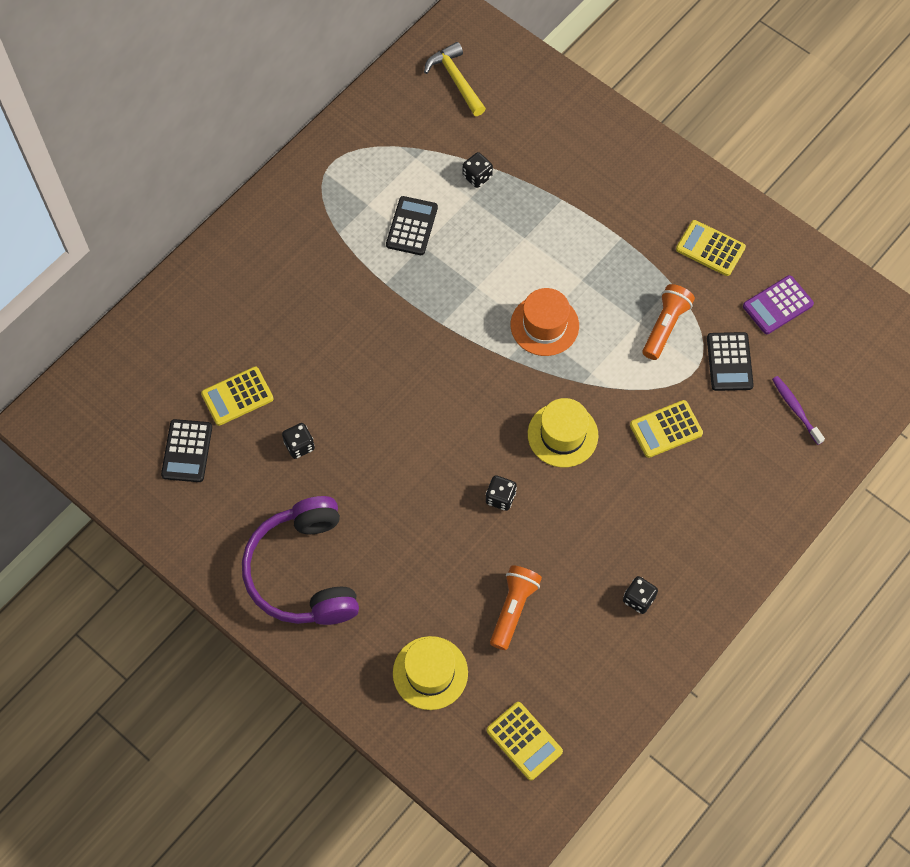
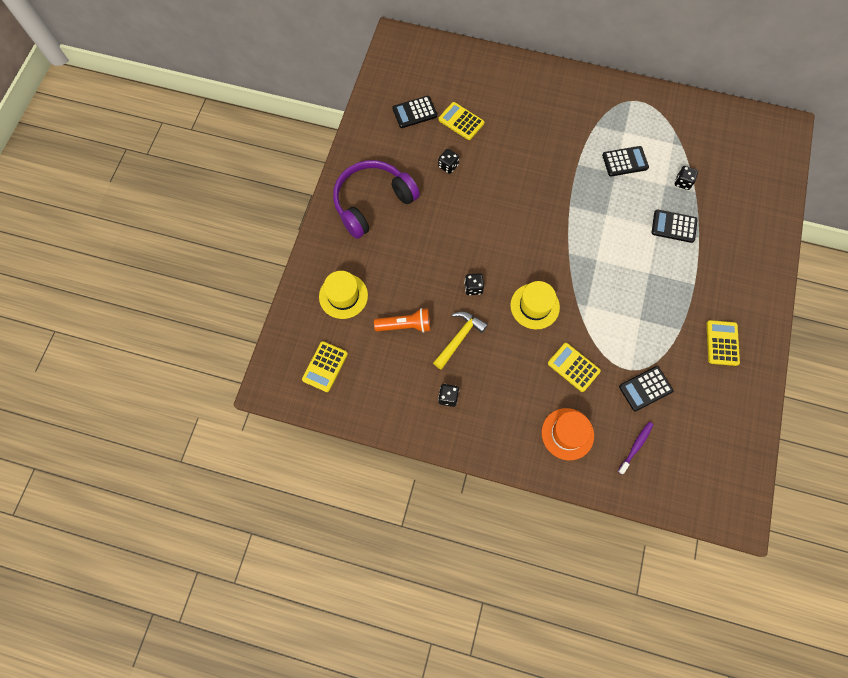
camera: 65 degrees right, 5 degrees up
(455, 79) = (743, 141): yellow hammer -> yellow hammer (459, 338)
(532, 219) = (673, 226): none -> black calculator
(544, 325) = (603, 264): orange hat -> orange hat (567, 434)
(665, 326) = (647, 337): orange flashlight -> none
(777, 305) = (707, 404): purple calculator -> none

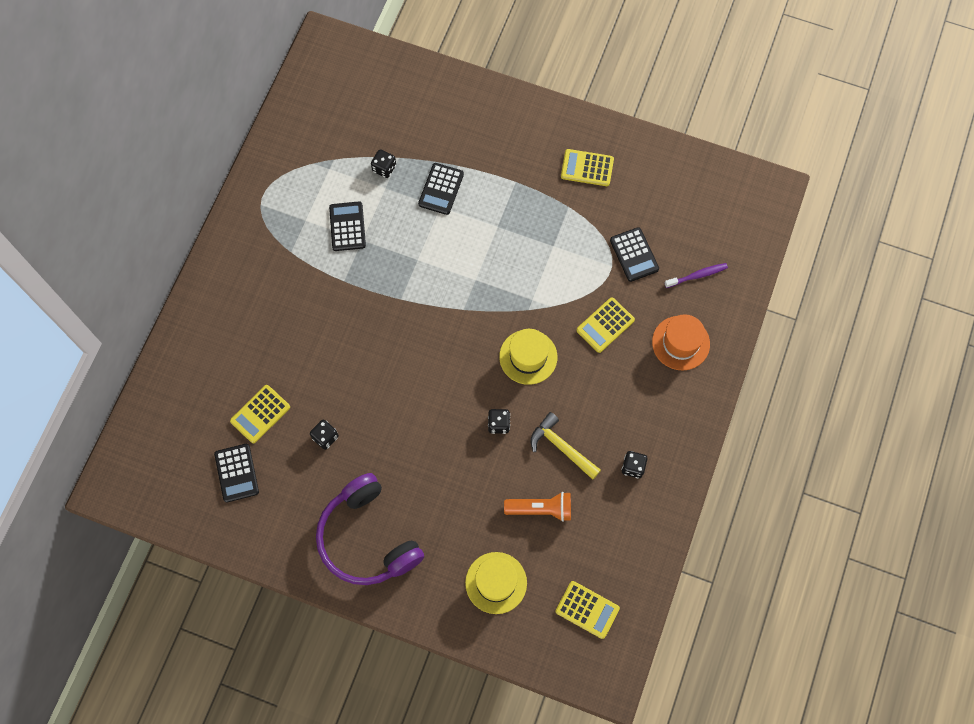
camera: 85 degrees left, 0 degrees up
(405, 325) = (541, 509): orange flashlight -> orange flashlight turned 90 degrees clockwise
(636, 446) = (697, 275): purple toothbrush -> purple toothbrush turned 120 degrees clockwise

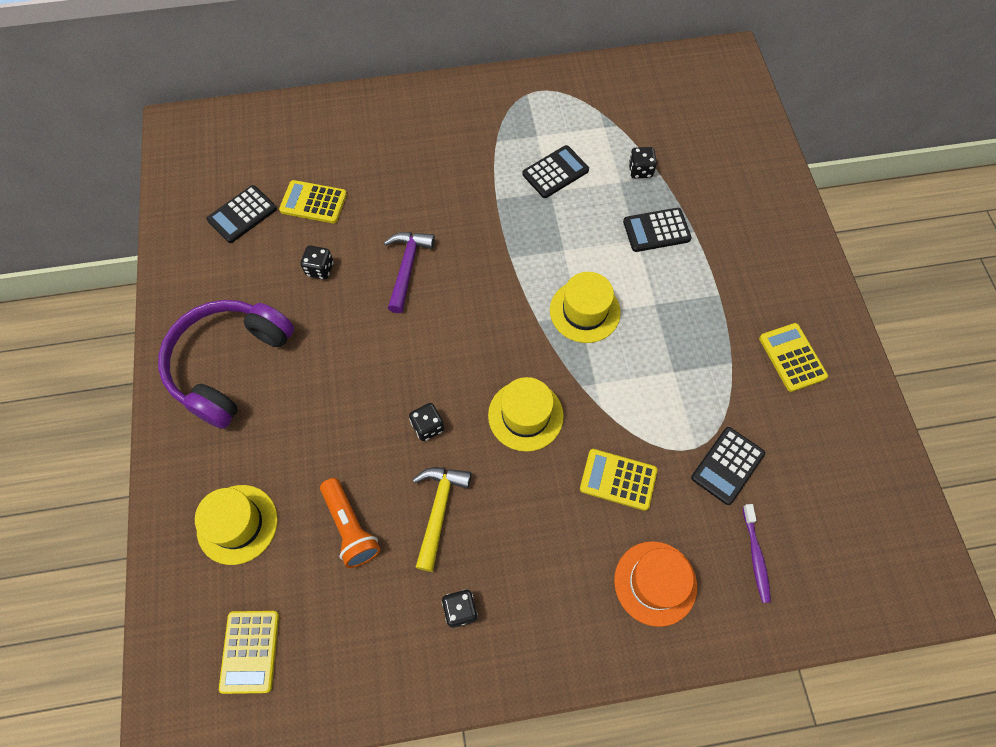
camera: 60 degrees right, 5 degrees down
(363, 374) = (407, 267): none -> purple hammer
(474, 274) = (585, 311): none -> yellow hat
(697, 275) = (755, 556): purple toothbrush -> purple toothbrush turned 45 degrees clockwise

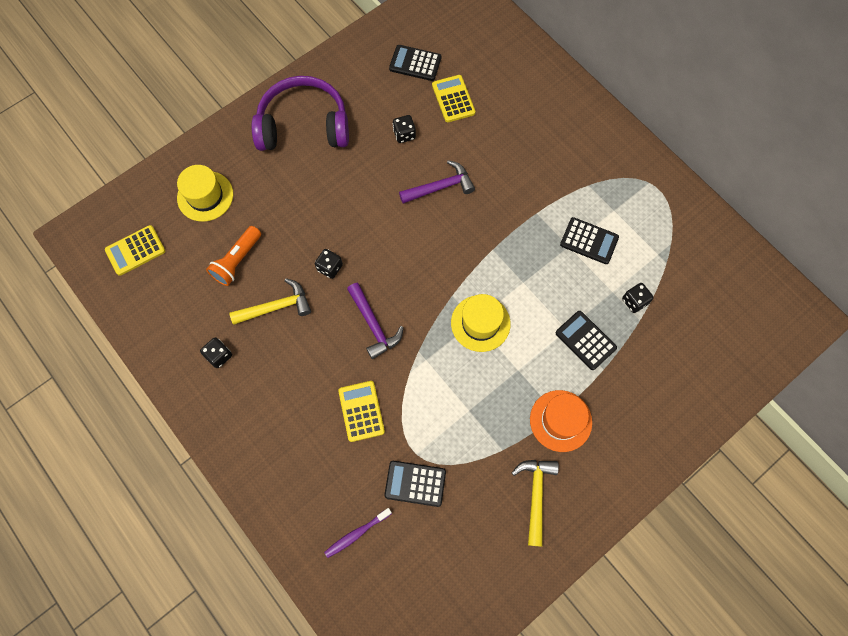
camera: 60 degrees right, 5 degrees up
(525, 415) = (374, 325): yellow hat -> purple hammer
(655, 583) = (300, 471): orange hat -> orange hat (560, 420)
(792, 357) = (535, 494): yellow calculator -> yellow hammer

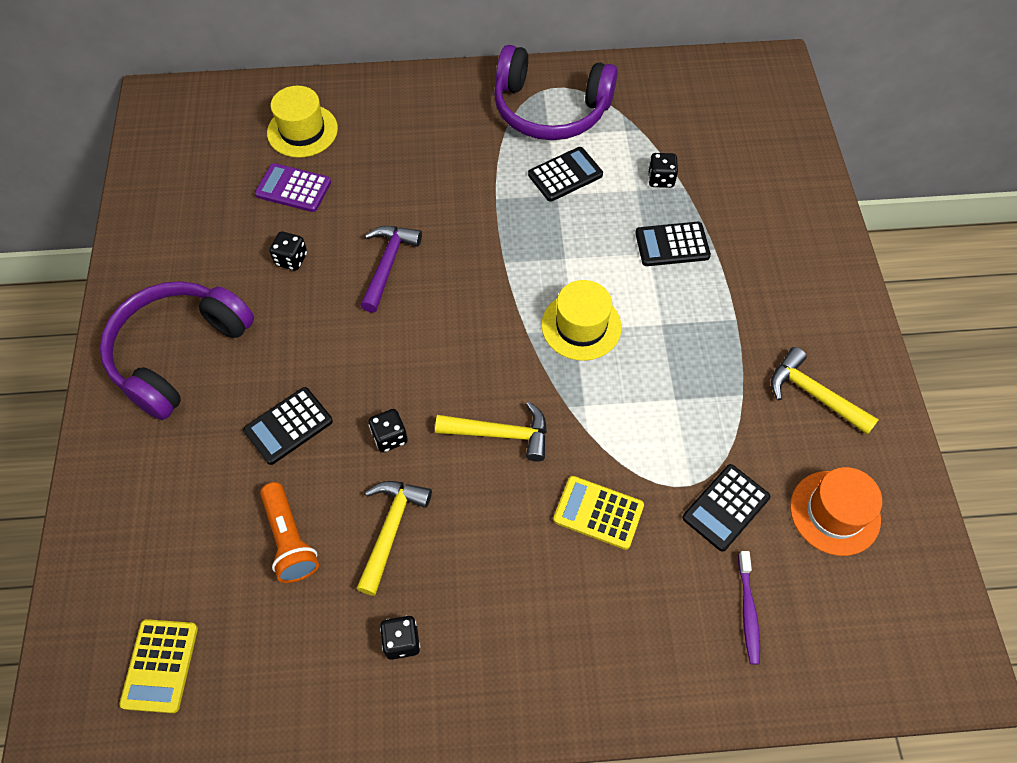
camera: 55 degrees left, 10 degrees down
(205, 196) = (164, 525): yellow hat -> yellow hat (302, 131)
(374, 325) = (501, 434): purple hammer -> yellow hammer
(415, 63) = (214, 196): black calculator -> black calculator (288, 426)
(453, 99) = (293, 188): yellow calculator -> purple calculator
(560, 420) = (745, 320): orange hat -> orange hat (834, 512)
(636, 197) = (550, 109): none -> purple headphones

